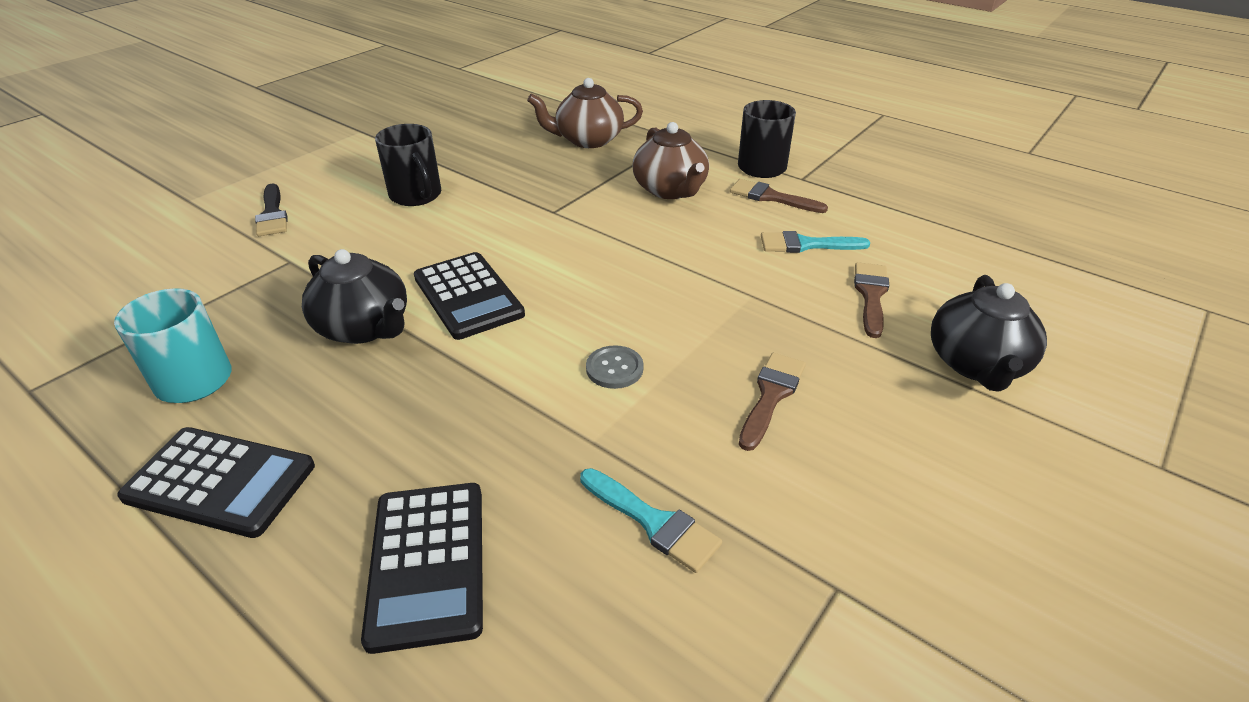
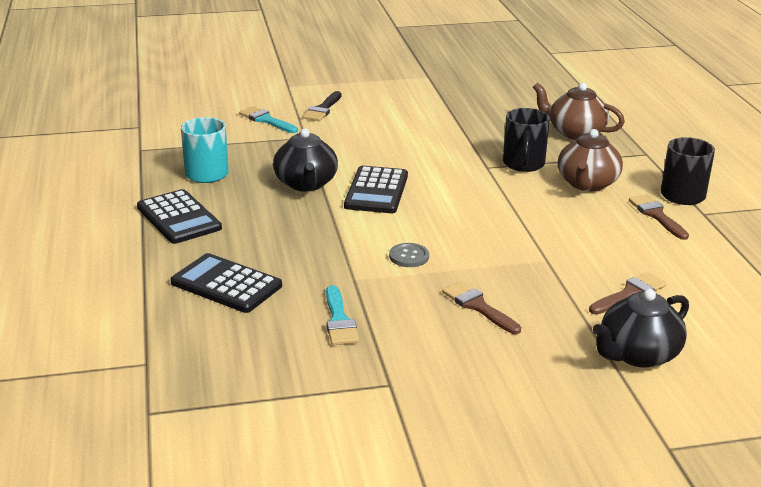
camera: 40 degrees right, 10 degrees down
(416, 195) = (414, 127): black mug -> black mug (523, 164)
(427, 563) = (226, 284): black calculator -> black calculator turned 90 degrees clockwise
(771, 395) = (478, 306): brown brush -> brown brush turned 105 degrees counterclockwise
(806, 245) = (633, 251): turquoise brush -> turquoise brush (266, 120)

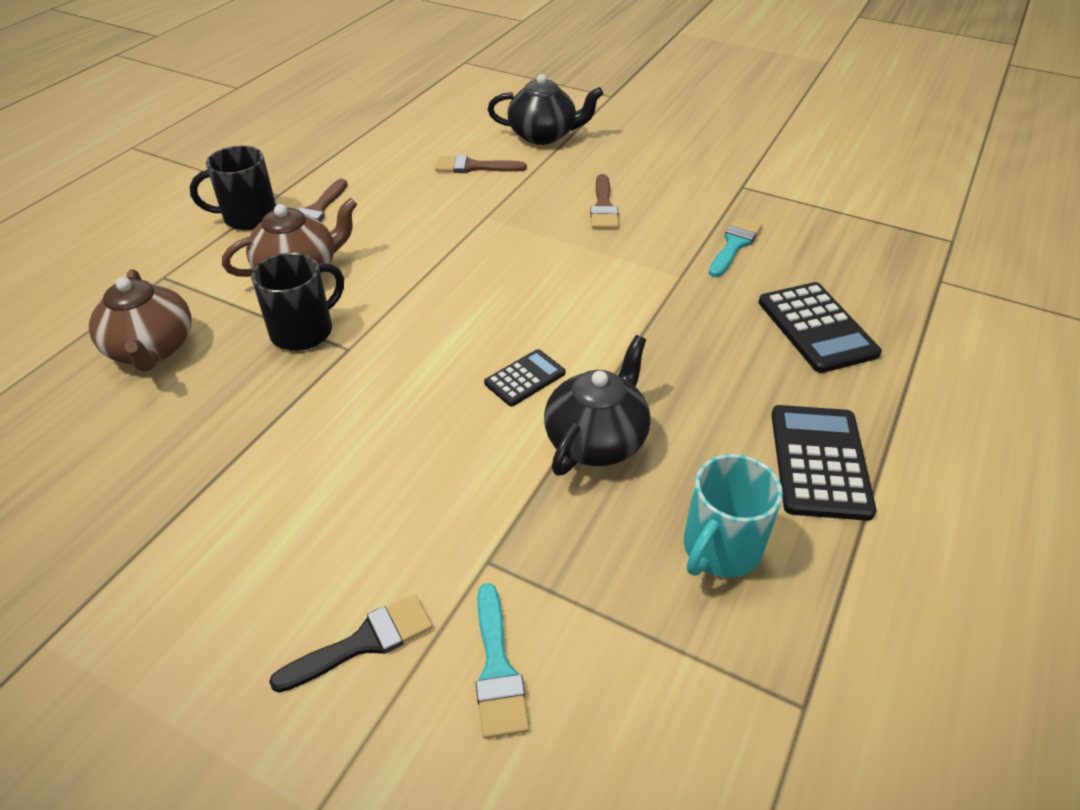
camera: 140 degrees left, 15 degrees up
(376, 191) = (525, 378): black calculator -> black calculator, size x0.58
(409, 256) = (600, 275): grey button -> none

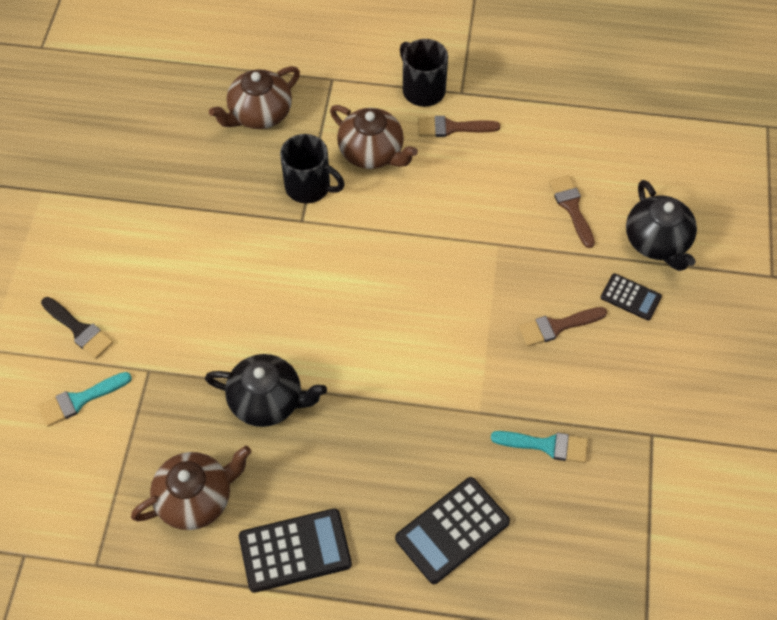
camera: 70 degrees right, 15 degrees up
(525, 378) = (312, 338): black calculator -> black calculator (630, 297)
(720, 549) = (196, 498): turquoise mug -> brown teapot

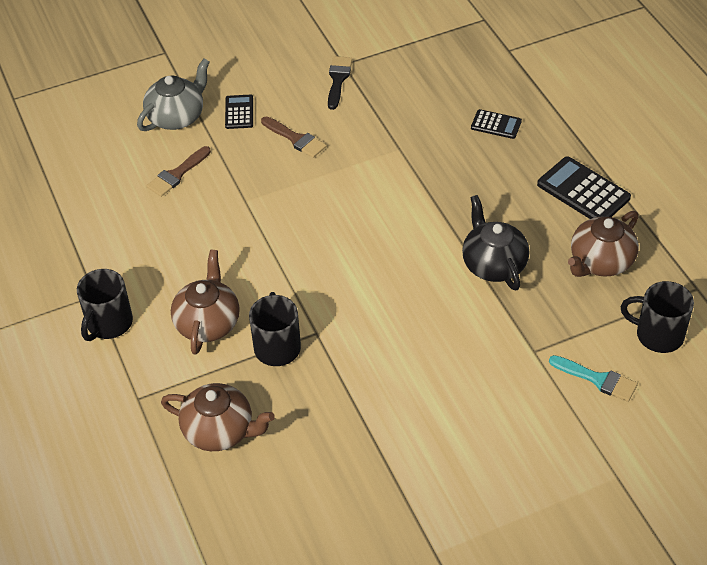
camera: 120 degrees left, 10 degrees down
(79, 330) = (543, 422): black brush -> black brush (338, 79)
(79, 485) = (657, 335): none -> black mug
(196, 498) = (600, 262): brown teapot -> brown teapot turned 75 degrees counterclockwise
(452, 127) = (141, 282): brown brush -> none
(452, 530) = (496, 124): black calculator -> black calculator, size x0.58
(546, 445) = (395, 107): turquoise brush -> none
(657, 242) = (177, 117): black teapot -> grey teapot

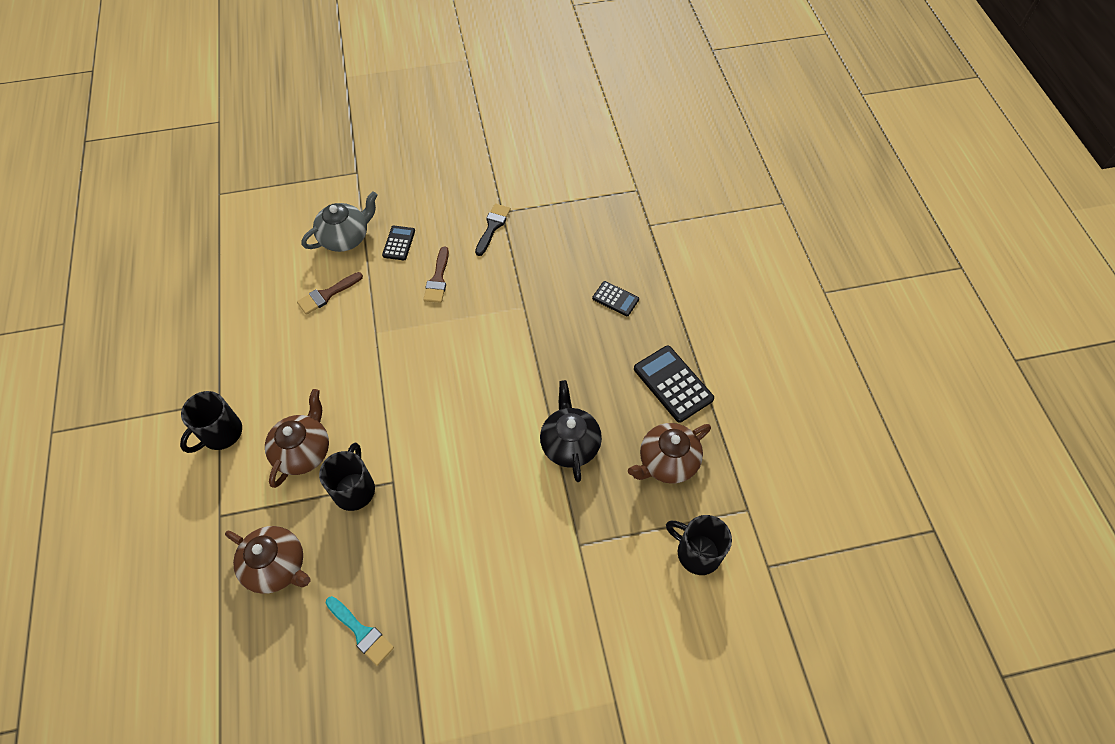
camera: 10 degrees right, 10 degrees up
(295, 139) = (438, 279): brown brush -> brown brush turned 45 degrees clockwise
(597, 379) = (628, 589): turquoise brush -> turquoise brush (361, 632)

